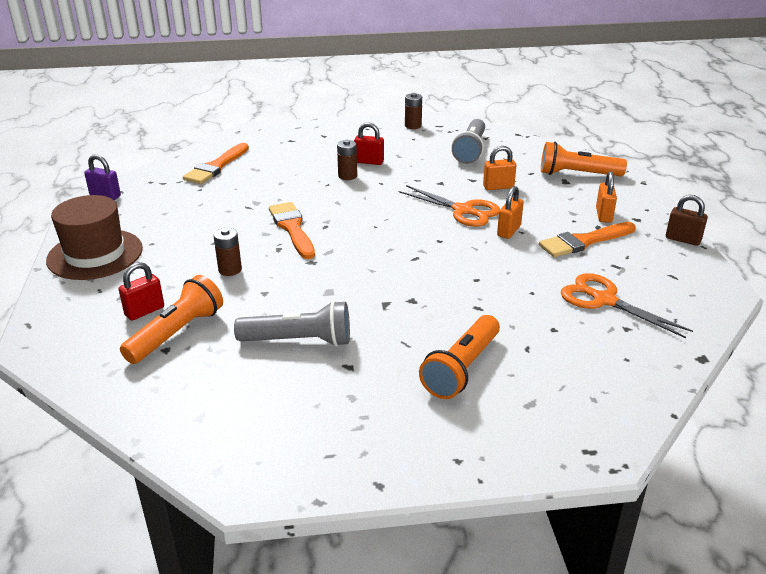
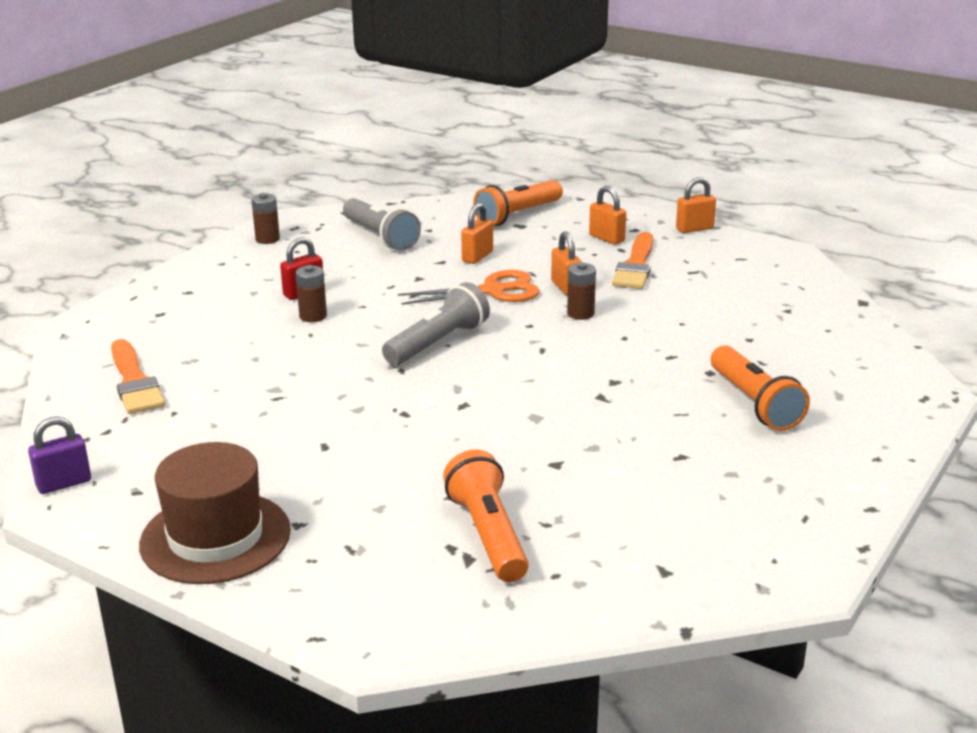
camera: 50 degrees left, 5 degrees down
(144, 311) = (410, 541): red padlock -> none
(230, 270) = (403, 457): brown battery -> brown battery (580, 313)
(292, 228) = (374, 389): orange brush -> none
(299, 341) = (603, 466): grey flashlight -> grey flashlight (438, 343)
(604, 300) = (736, 300): orange scissors -> none
(683, 239) = (694, 229): brown padlock -> orange padlock

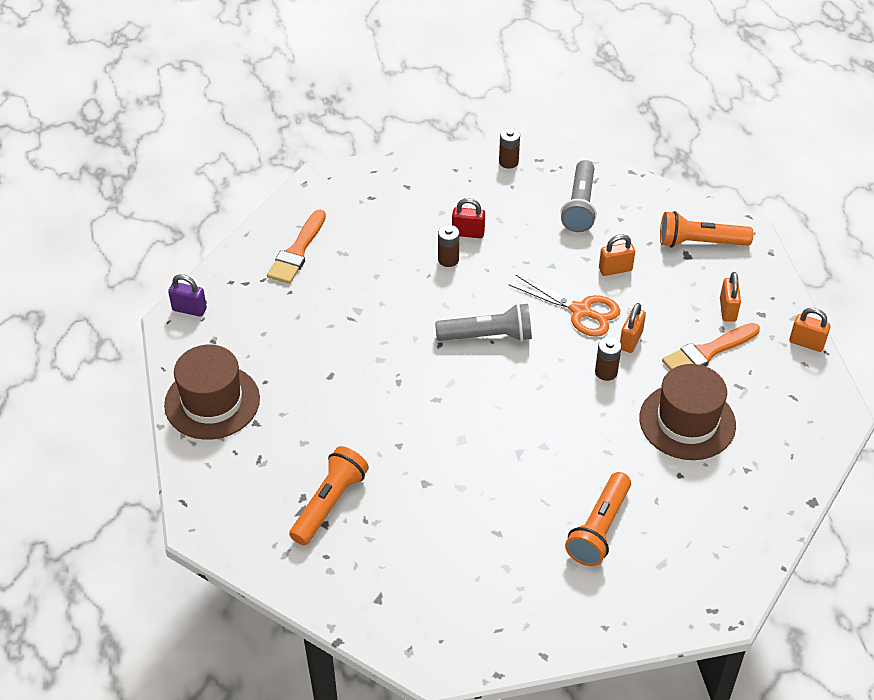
camera: 45 degrees right, 20 degrees up
(695, 308) = (687, 421): none -> brown hat

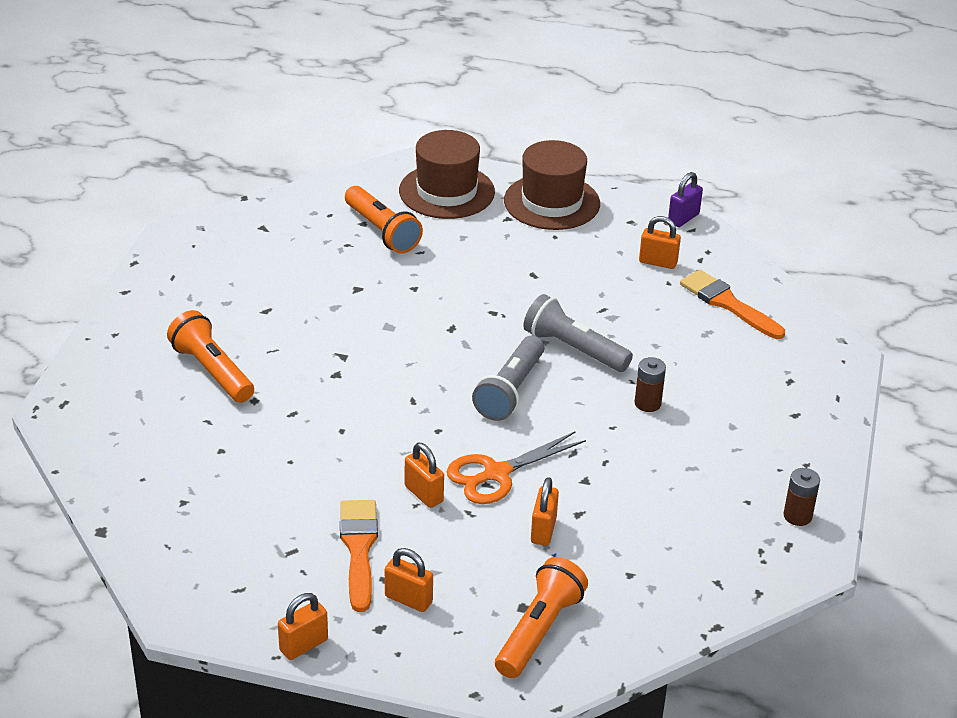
camera: 115 degrees right, 10 degrees down
(265, 306) = (658, 262): none -> orange padlock
(468, 233) = (682, 434): red padlock -> none
(580, 206) = (675, 547): grey flashlight -> grey flashlight (573, 349)
(606, 372) = (394, 455): brown battery -> none
(687, 421) = (279, 486): brown hat -> brown hat (446, 191)

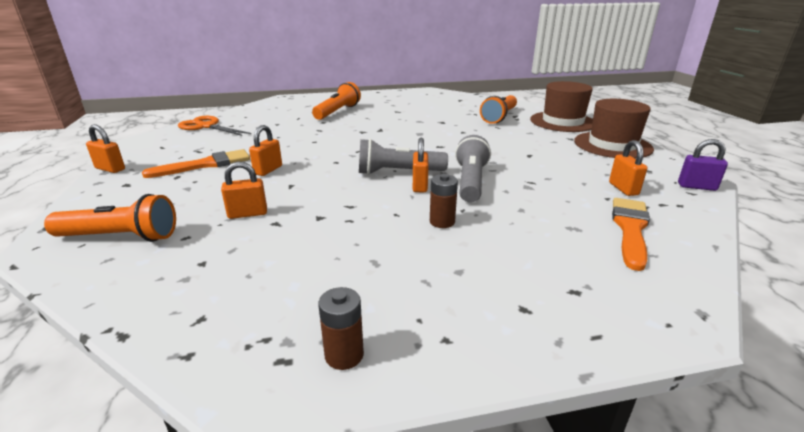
camera: 65 degrees right, 10 degrees down
(408, 599) = (156, 186): orange padlock -> orange padlock (420, 186)
(496, 474) = (304, 186): orange scissors -> orange scissors (207, 126)

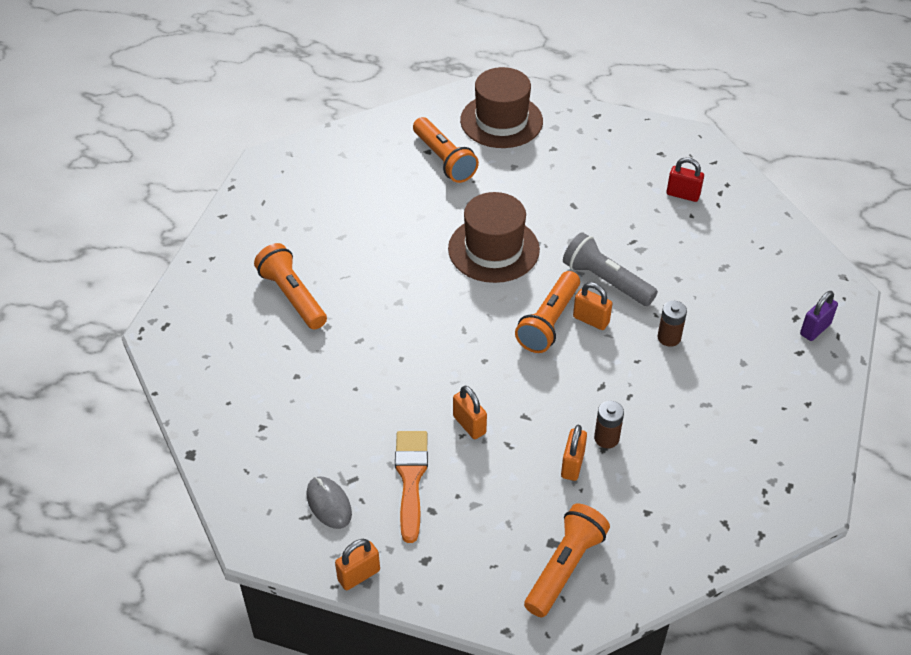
camera: 60 degrees left, 20 degrees up
(174, 150) = (329, 504): none -> grey mouse
(207, 126) = (245, 455): orange scissors -> none
(344, 355) = (798, 456): brown battery -> brown battery (606, 438)
(398, 172) = (549, 322): grey flashlight -> orange flashlight
(612, 145) = (592, 133): brown hat -> brown hat (493, 249)
(623, 189) = (683, 195): orange padlock -> red padlock
(630, 229) = (743, 238): orange brush -> none
(696, 187) = (707, 151): purple padlock -> purple padlock (815, 329)

